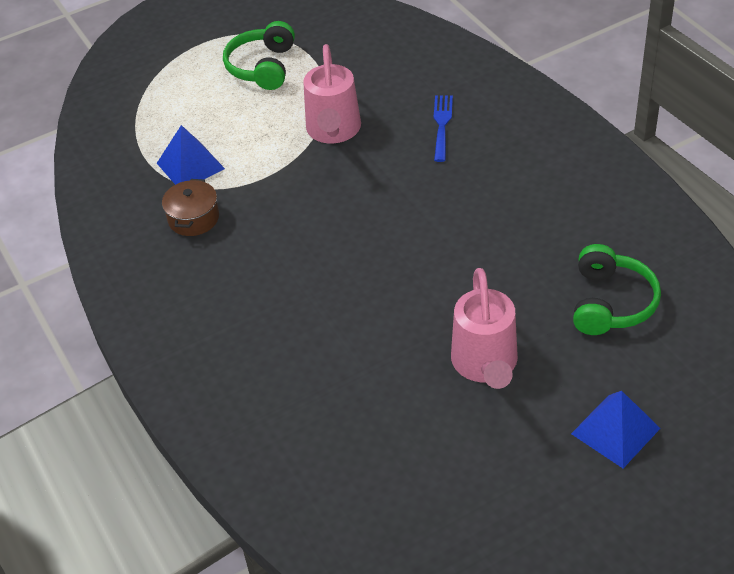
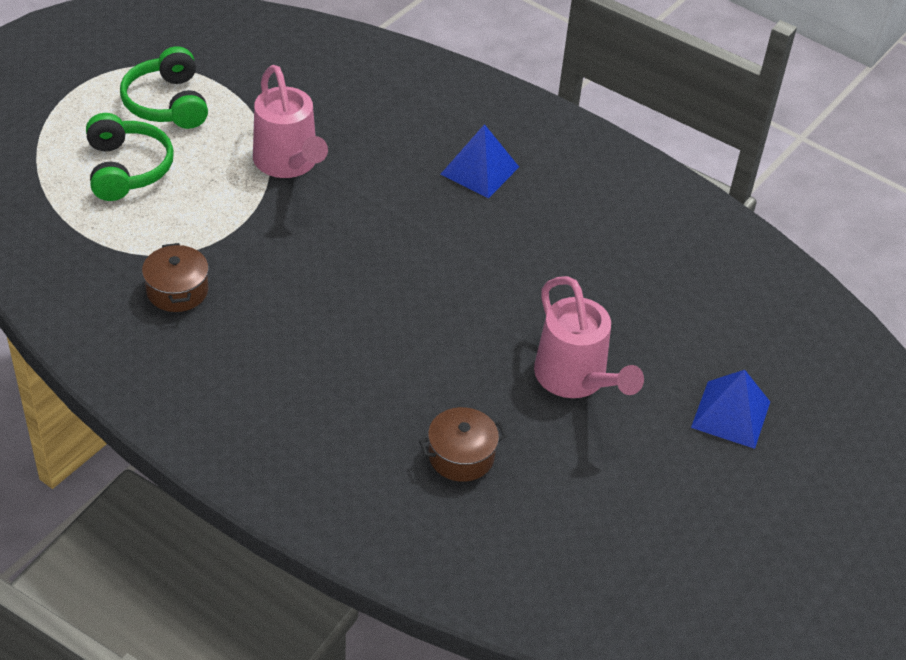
camera: 30 degrees left, 0 degrees up
(190, 166) = (141, 231): blue pyramid -> blue pyramid (479, 170)
(351, 408) = (461, 456): none -> brown pot
(442, 125) = (405, 136): blue fork -> none
(611, 303) = (666, 289): green headphones -> green headphones (127, 169)

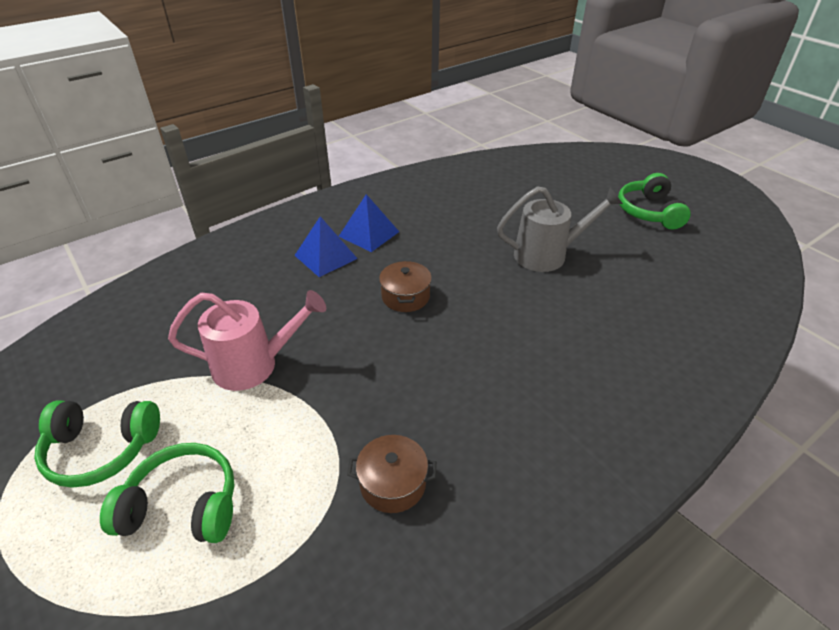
camera: 70 degrees left, 5 degrees down
(461, 456) = (618, 322): brown pot -> brown pot (405, 296)
(576, 380) = (548, 254): pink watering can -> grey watering can
(730, 414) = (582, 204): blue pyramid -> blue pyramid (369, 234)
(749, 499) = (649, 212): none -> green headphones

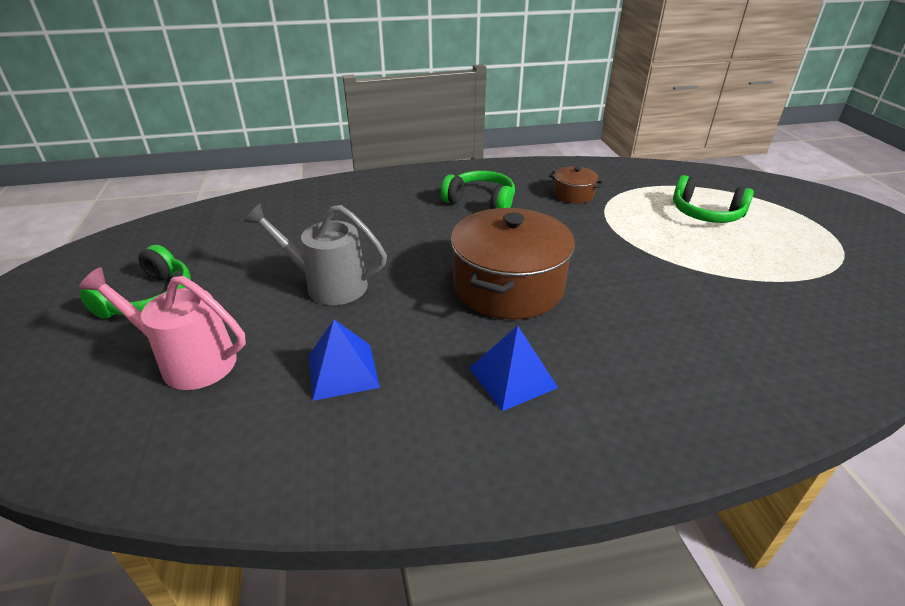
camera: 155 degrees left, 5 degrees down
(101, 449) = (781, 249): green headphones -> green headphones (481, 201)
(255, 365) = (668, 270): pink watering can -> pink watering can (188, 361)
(325, 257) = (584, 359): blue pyramid -> blue pyramid (343, 371)
(405, 296) = (508, 286): brown pot -> brown pot, size x2.12

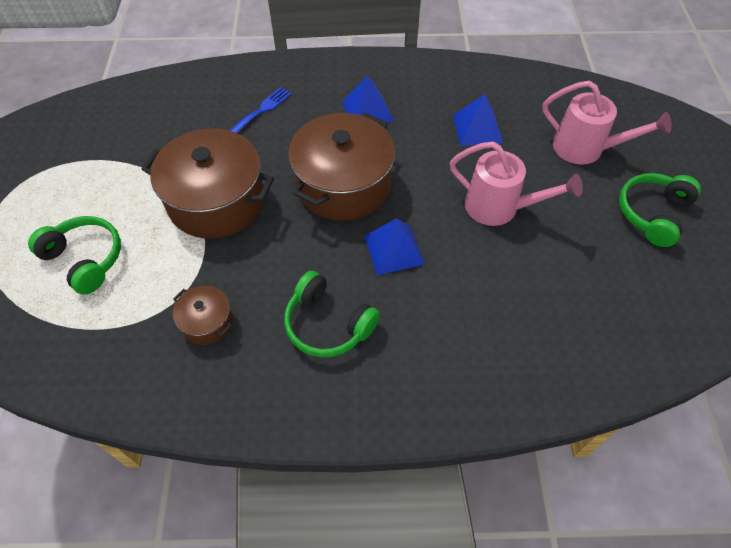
camera: 170 degrees left, 20 degrees up
(327, 285) = (500, 208): grey watering can -> pink watering can
(438, 244) = (394, 249): none -> blue pyramid
(633, 259) = (216, 201): none -> brown pot
(666, 357) = (261, 111): none -> blue fork

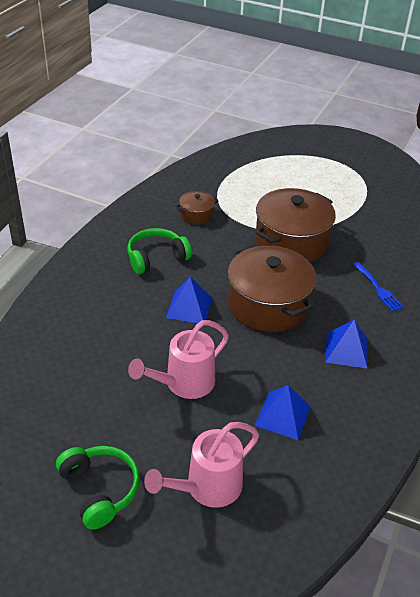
camera: 115 degrees right, 15 degrees down
(85, 259) = (276, 184): green headphones -> none

